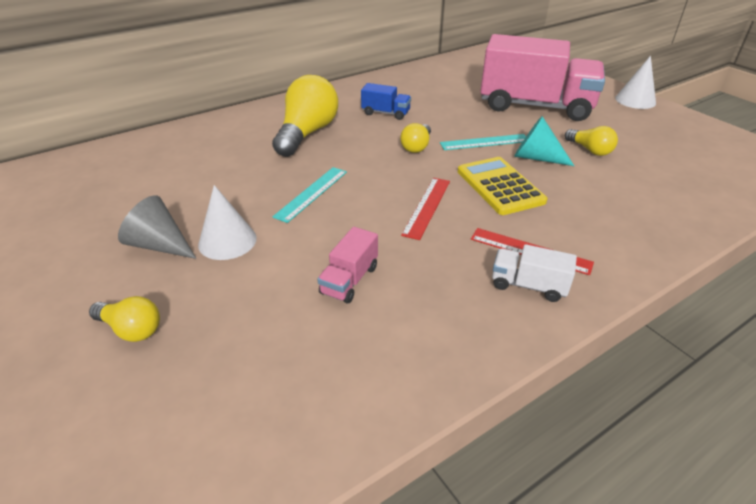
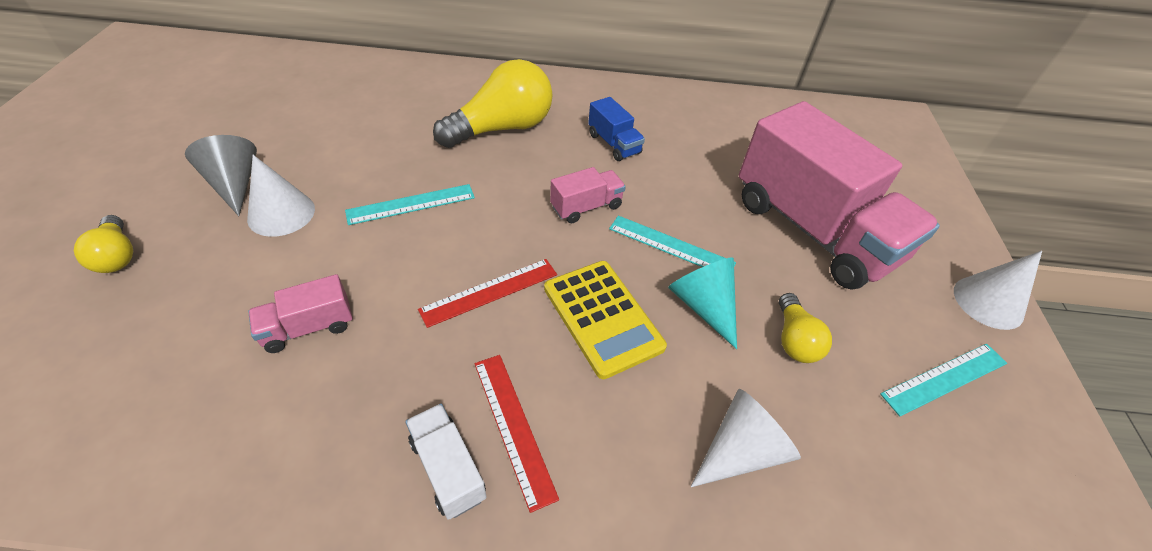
camera: 35 degrees right, 10 degrees up
(417, 146) = (586, 207): yellow light bulb -> pink truck
(500, 186) = (602, 317): yellow calculator -> yellow calculator turned 135 degrees clockwise
(630, 199) = (740, 450): none -> white cone
(658, 133) = (944, 378): none -> turquoise ruler

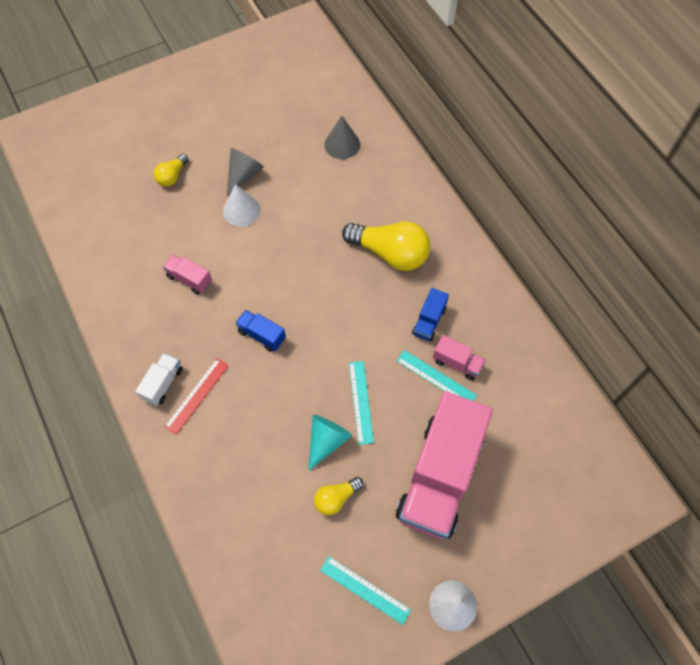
camera: 60 degrees right, 15 degrees up
(322, 92) = (342, 144): none -> grey cone
(411, 204) = (291, 258): turquoise ruler -> turquoise ruler (436, 378)
(489, 291) = (262, 335): red ruler -> blue truck
(586, 207) = (357, 341): pink truck -> pink truck (457, 363)
(602, 317) = (283, 396): yellow calculator -> none
(740, 450) = (248, 498): white cone -> none

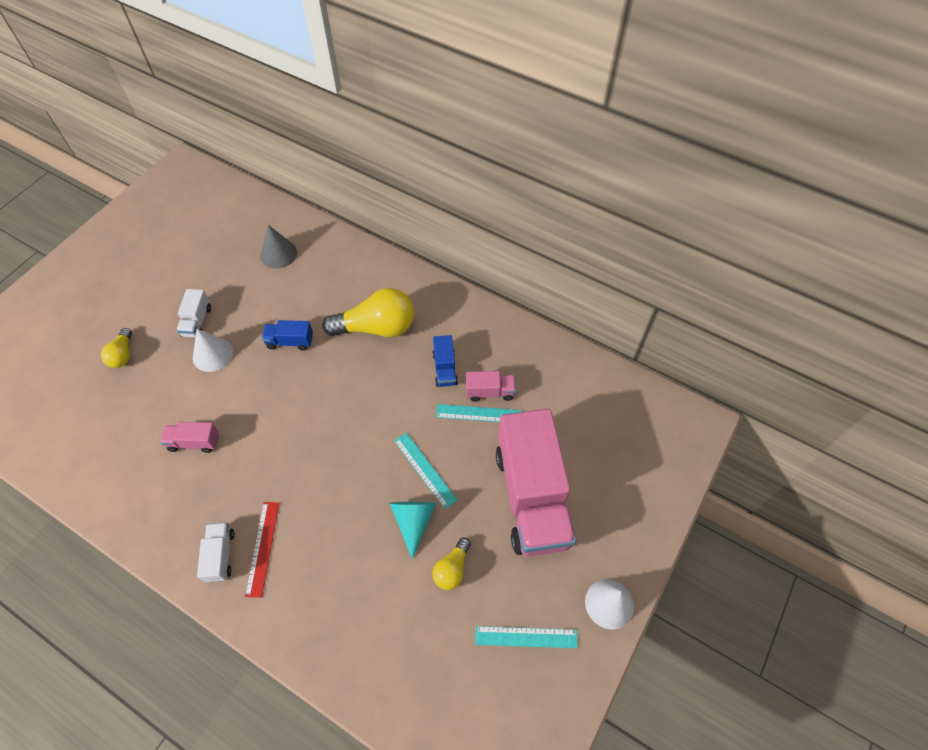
camera: 30 degrees left, 5 degrees down
(243, 175) = (197, 321): grey cone -> white truck
(262, 335) = (297, 458): blue truck -> blue truck (290, 341)

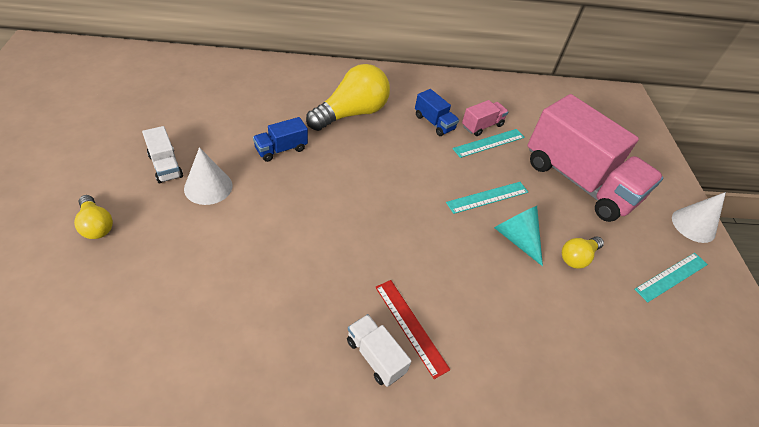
camera: 40 degrees left, 10 degrees down
(194, 442) = (255, 269): pink truck -> none
(278, 254) = (208, 88): grey cone -> none
(424, 470) = (487, 197): turquoise ruler -> turquoise ruler turned 45 degrees counterclockwise
(452, 569) = (577, 257): yellow light bulb -> yellow light bulb turned 60 degrees clockwise

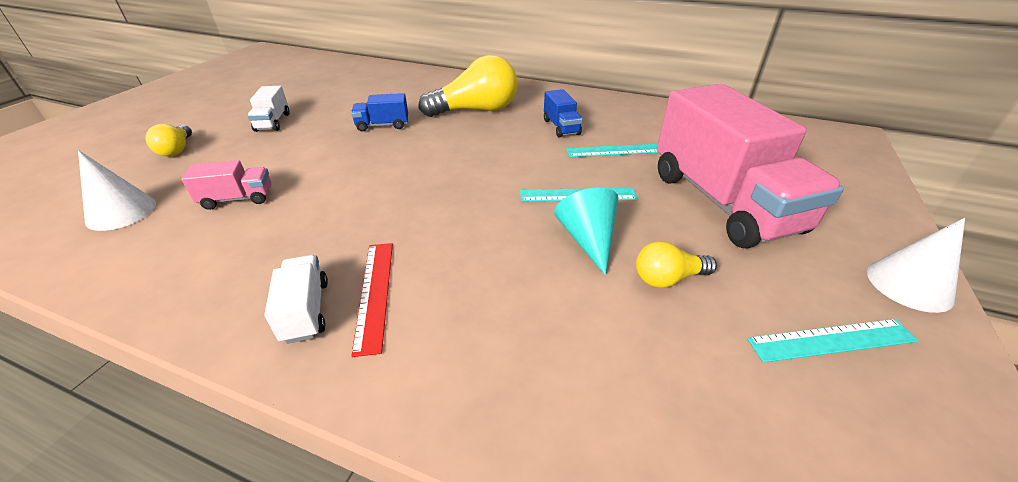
camera: 30 degrees right, 10 degrees down
(208, 187) = (291, 140): white cone -> white cone (121, 212)
(482, 126) = (618, 136): pink truck -> pink truck (238, 199)

